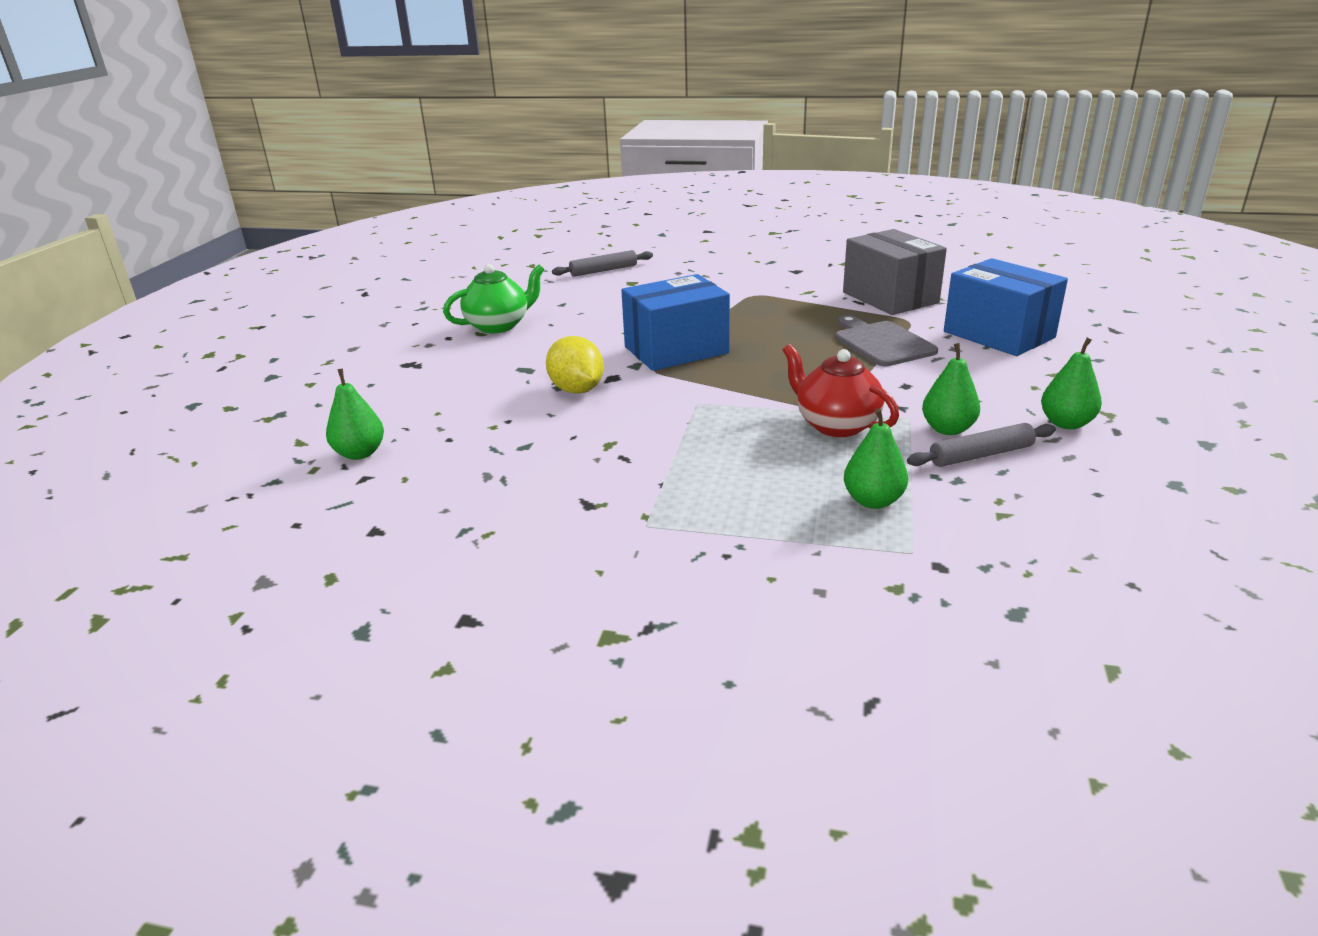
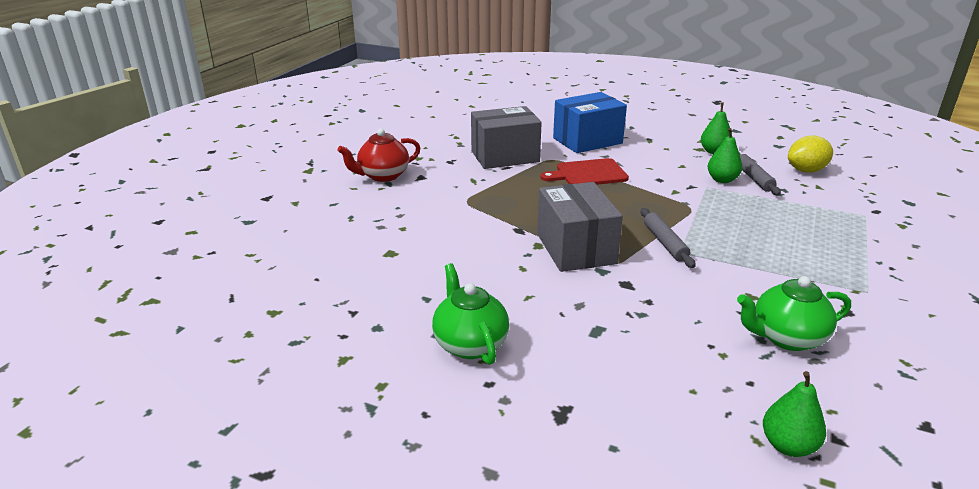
camera: 80 degrees left, 0 degrees up
(526, 460) = (786, 338): none -> green teapot
(577, 390) = (650, 304): yellow lemon -> yellow lemon (806, 170)
(603, 270) = (339, 265): grey rolling pin -> grey rolling pin (665, 243)
(676, 350) = (576, 249): blue box -> grey box
(835, 425) = (717, 209): red teapot -> red teapot (383, 176)
(873, 501) = (814, 215): green pear -> none
(881, 343) = (588, 174): grey cutting board -> red cutting board

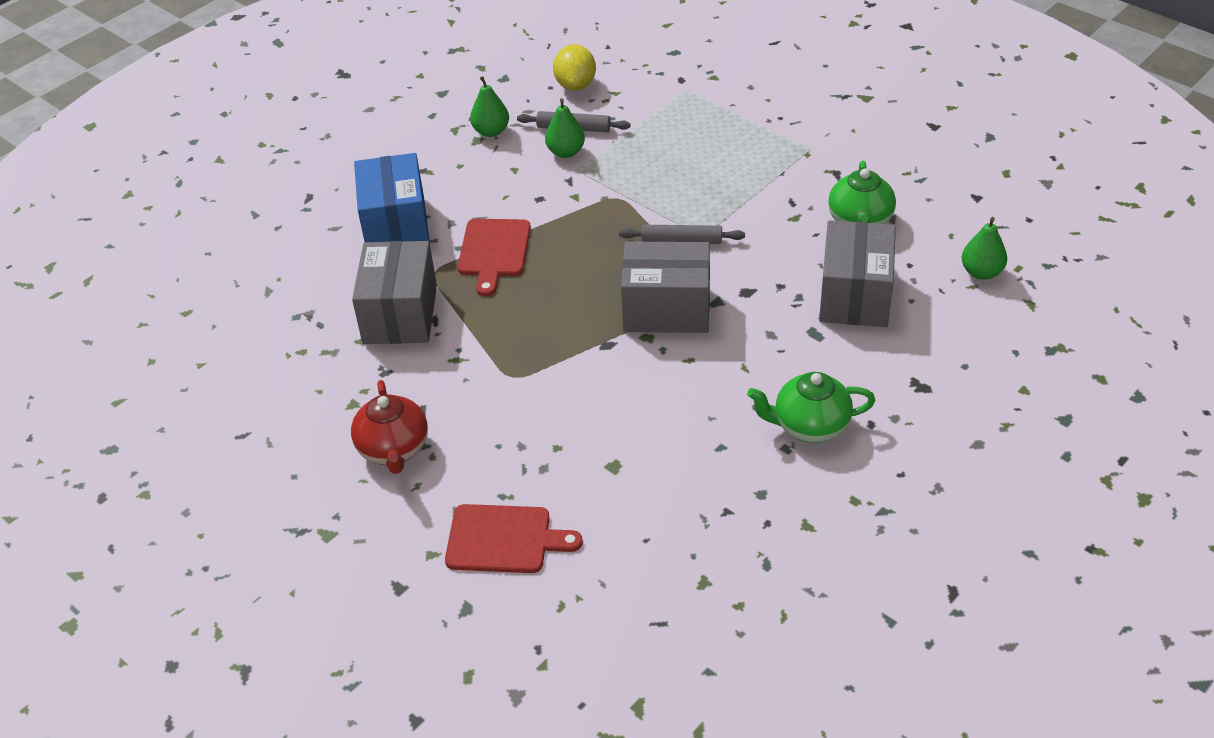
camera: 70 degrees left, 15 degrees up
(310, 224) = (504, 539): none -> red cutting board
(669, 349) = (854, 296): none -> grey box

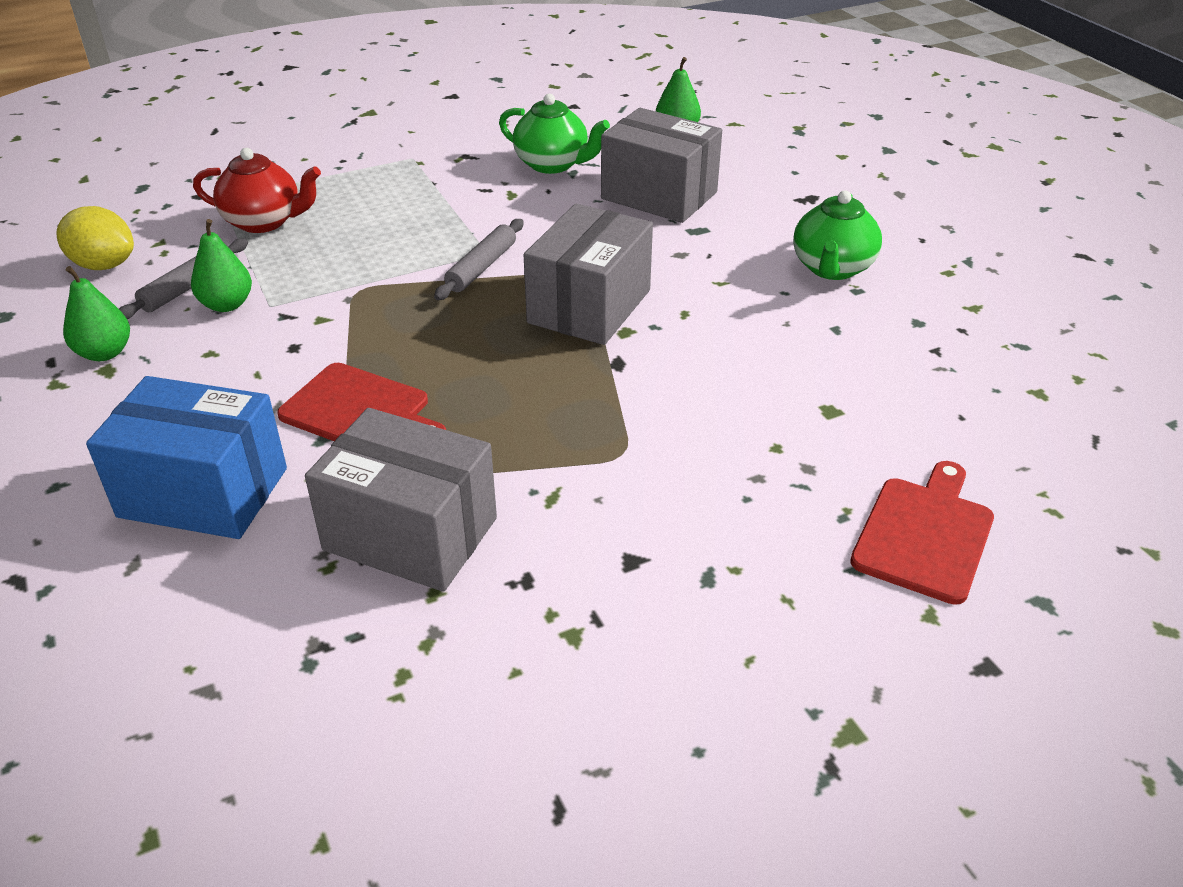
camera: 70 degrees left, 5 degrees down
(394, 450) = (701, 608): red teapot -> red teapot (264, 222)

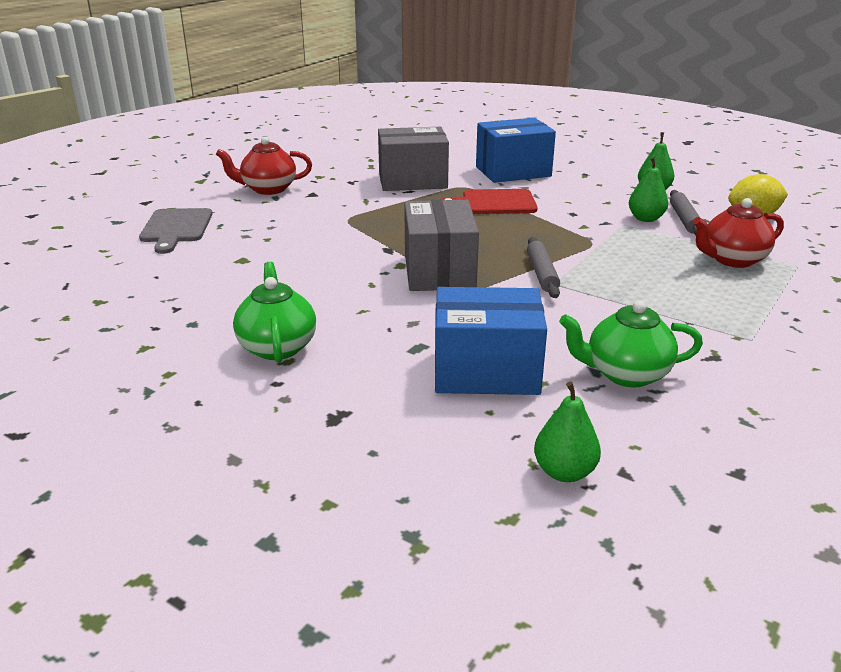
camera: 150 degrees right, 10 degrees down
(659, 195) = (486, 371): grey box -> blue box
(709, 618) = (268, 189): none -> red teapot
(924, 534) = (176, 228): red cutting board -> grey cutting board

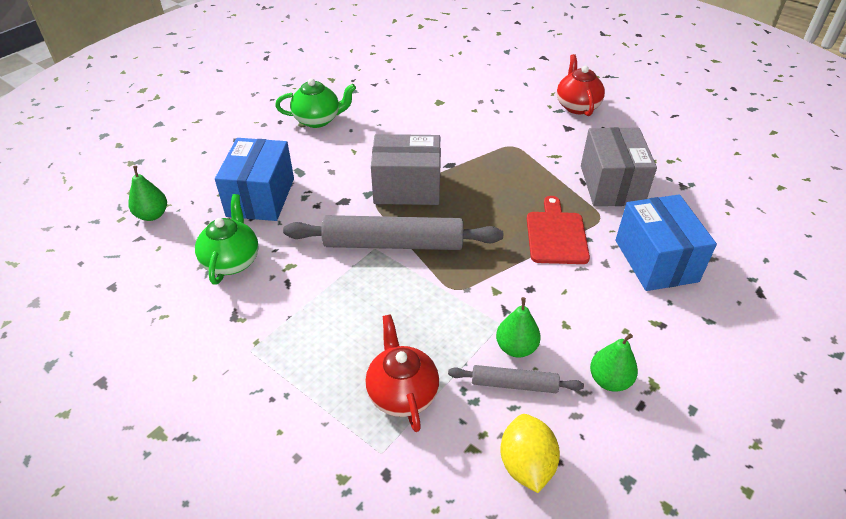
camera: 95 degrees right, 15 degrees up
(176, 228) = (495, 73): grey cutting board -> none
(542, 273) = (393, 244): grey rolling pin -> grey rolling pin, size x1.96

